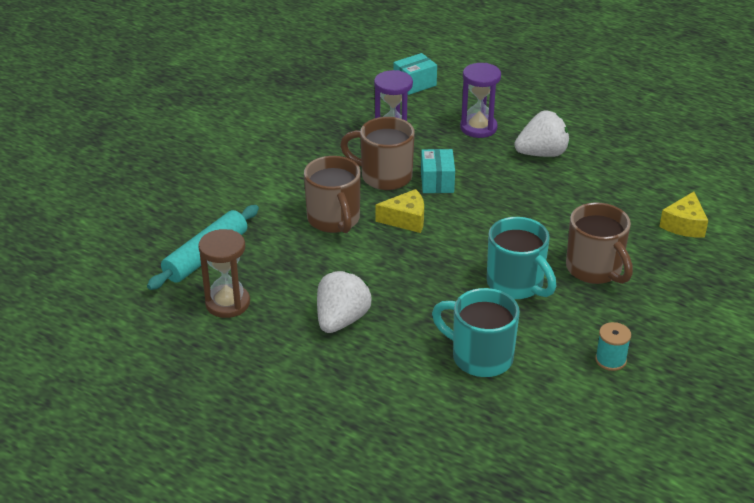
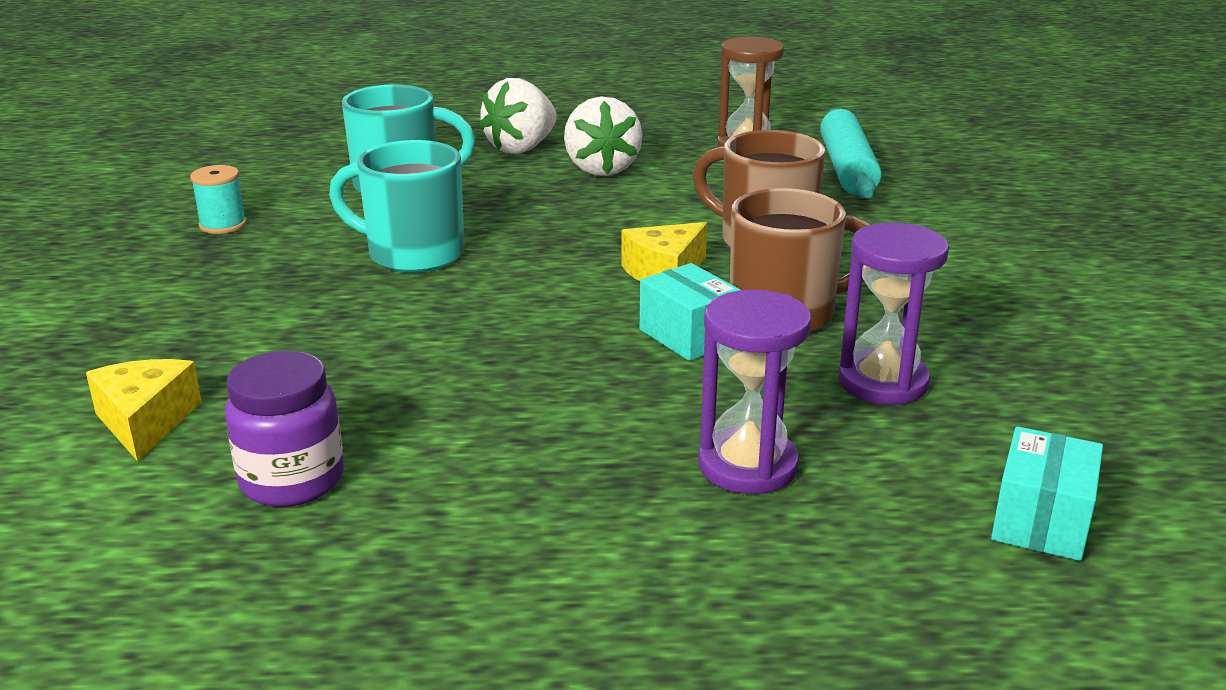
camera: 145 degrees right, 10 degrees down
(542, 154) = (548, 460): white strawberry -> white strawberry (521, 148)
(595, 270) = (297, 304): brown mug -> none
(635, 179) = (292, 480): none -> purple jar

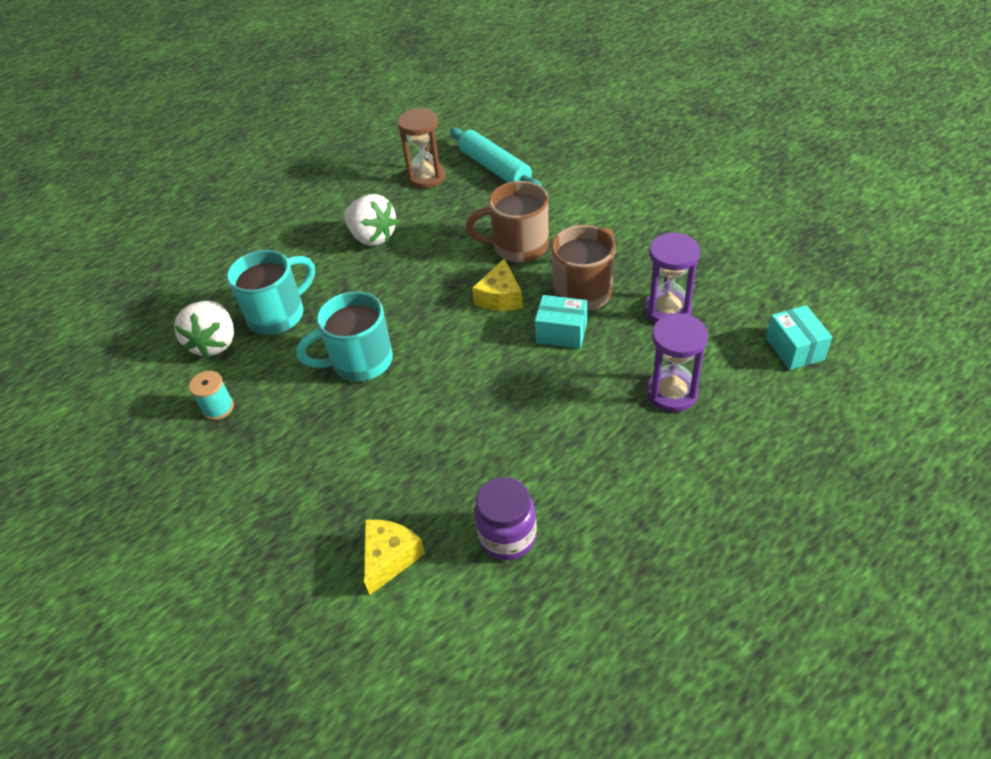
camera: 35 degrees left, 20 degrees up
(146, 422) = (390, 558): yellow cheese -> yellow cheese turned 75 degrees clockwise
(521, 148) = (306, 244): white strawberry -> white strawberry (215, 343)

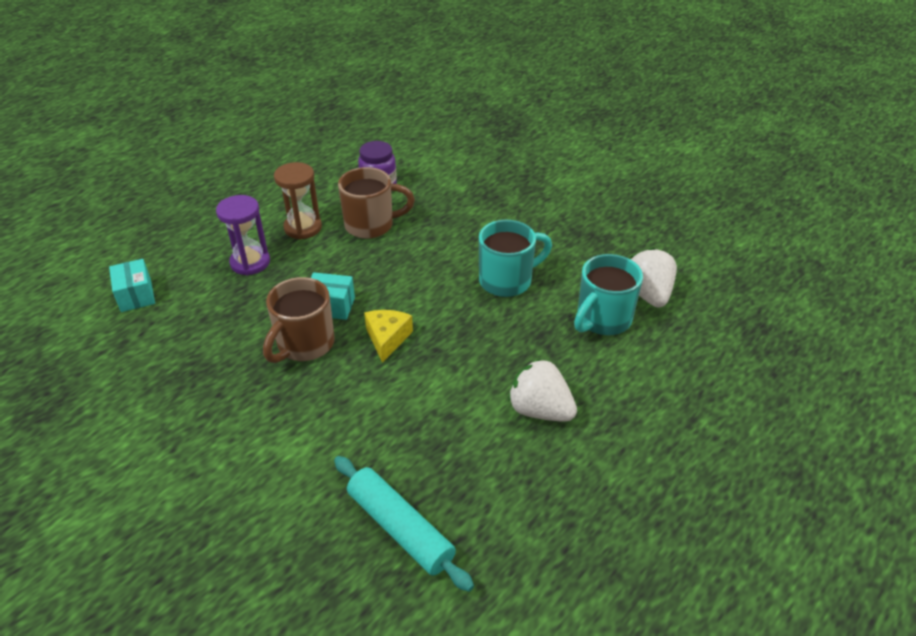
camera: 170 degrees right, 5 degrees down
(218, 407) = (610, 247): turquoise spool -> none
(390, 558) = (450, 176): yellow cheese -> none
(426, 177) = (496, 511): brown hourglass -> brown hourglass (303, 228)
(518, 247) = (369, 396): brown mug -> brown mug (371, 225)
(667, 310) = (230, 327): purple hourglass -> none

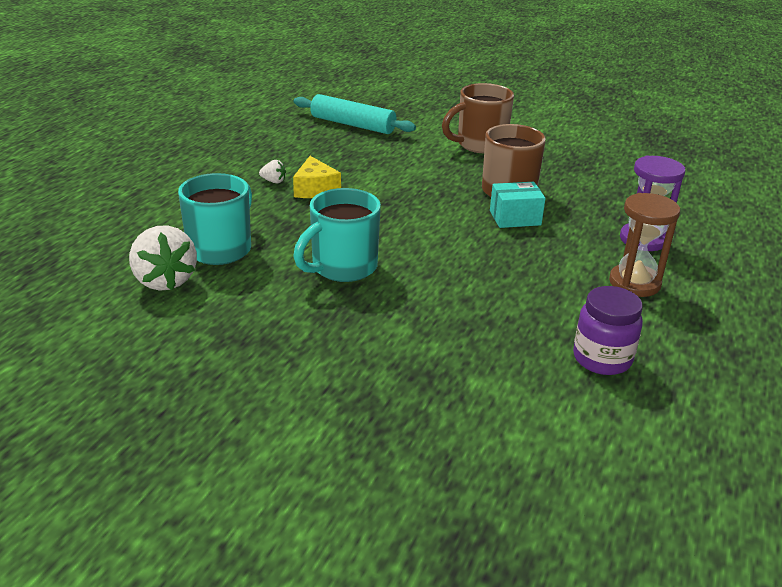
camera: 160 degrees right, 10 degrees down
(136, 295) = (706, 199): turquoise box -> none
(371, 225) = (555, 301): brown mug -> brown mug (479, 145)
(387, 339) = (438, 204): yellow cheese -> yellow cheese (315, 189)
(540, 410) = (273, 181): white strawberry -> white strawberry, size x0.45

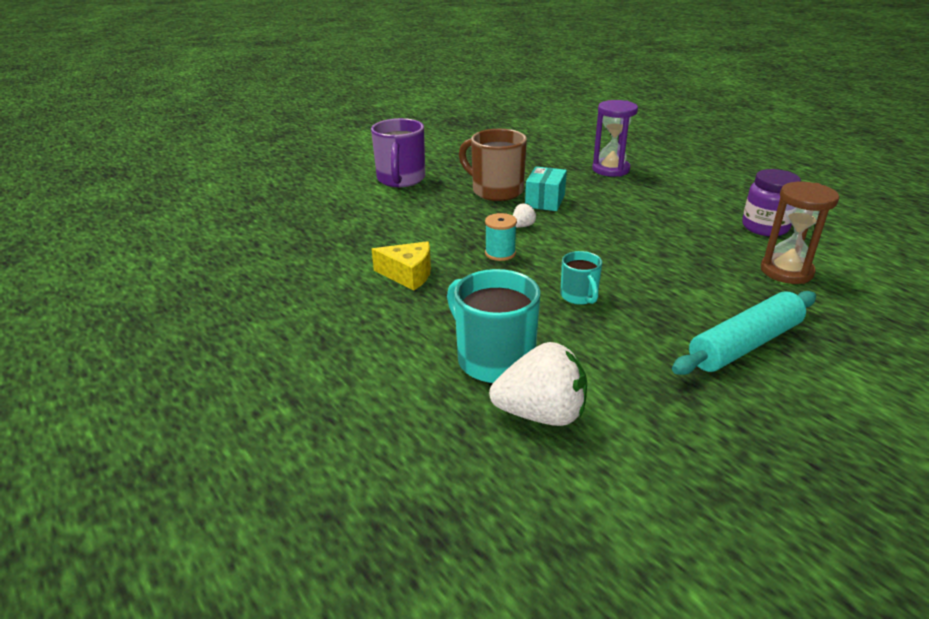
camera: 60 degrees left, 0 degrees up
(273, 181) = (365, 294): white strawberry -> white strawberry (522, 226)
(342, 268) = (579, 296): turquoise mug -> turquoise mug, size x0.55
(353, 124) = (284, 222): turquoise rolling pin -> turquoise rolling pin (744, 344)
(385, 218) = (500, 253): none -> turquoise spool
(479, 145) = (401, 180): brown mug -> purple mug
(634, 283) = (669, 189): brown hourglass -> brown hourglass (786, 271)

